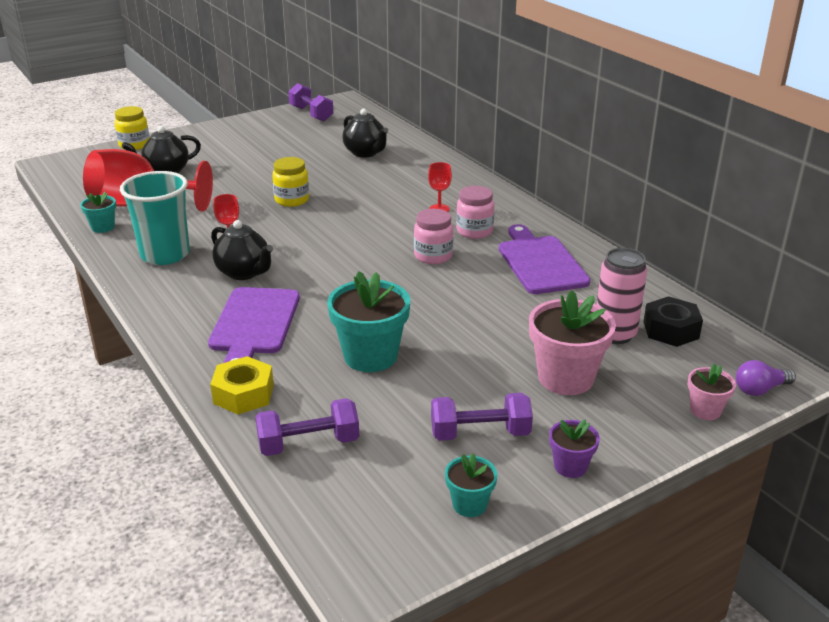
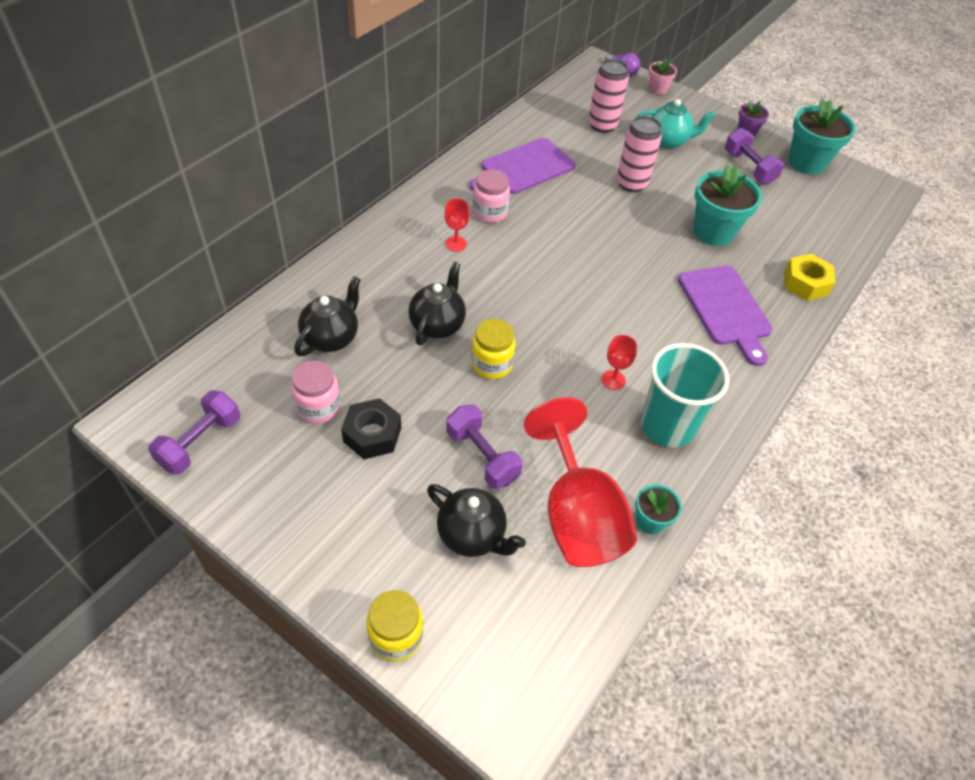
camera: 115 degrees left, 20 degrees up
(244, 273) = (657, 347): black teapot -> black teapot (437, 325)
(254, 324) = (725, 309): purple cutting board -> purple cutting board turned 90 degrees clockwise
(308, 444) = (820, 236): purple dumbbell -> purple dumbbell (482, 456)
(433, 256) = (550, 229): pink jar -> pink jar (318, 407)
(469, 504) = (806, 162): turquoise flower pot -> turquoise flower pot, size x1.91
(485, 323) = (631, 184): none -> pink can
(565, 378) = (667, 141): pink flower pot -> turquoise teapot
(670, 330) = (580, 103): black nut -> black nut (372, 434)

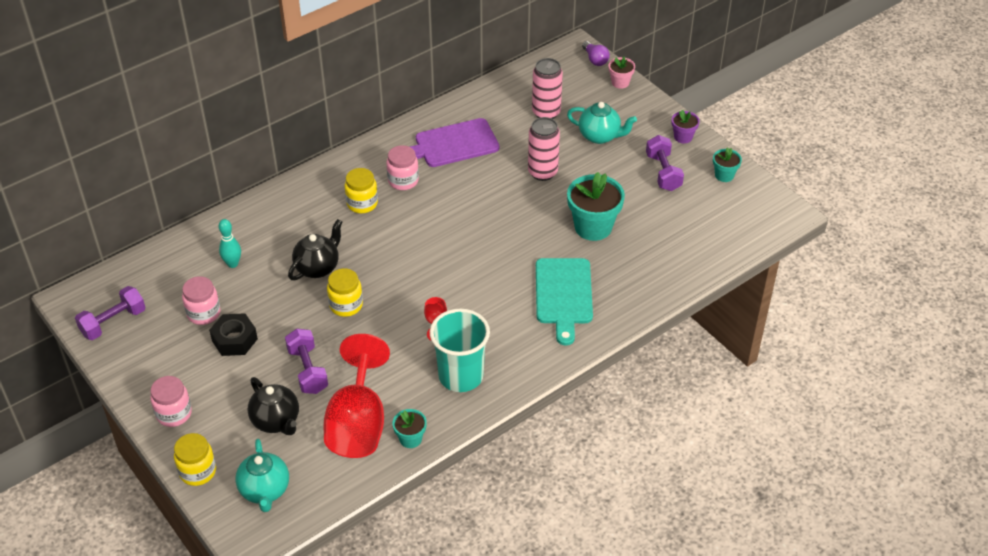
camera: 20 degrees right, 5 degrees down
(330, 555) = (174, 414): none -> pink jar
(331, 338) = (232, 264): black teapot -> turquoise bowling pin
(456, 244) = (362, 203): red goblet -> yellow jar
(500, 642) = (265, 490): none -> turquoise teapot
(725, 309) = (563, 295): purple cutting board -> turquoise cutting board
(805, 283) = (649, 285): yellow nut -> none
(806, 162) = (724, 175): turquoise flower pot -> turquoise flower pot, size x0.52

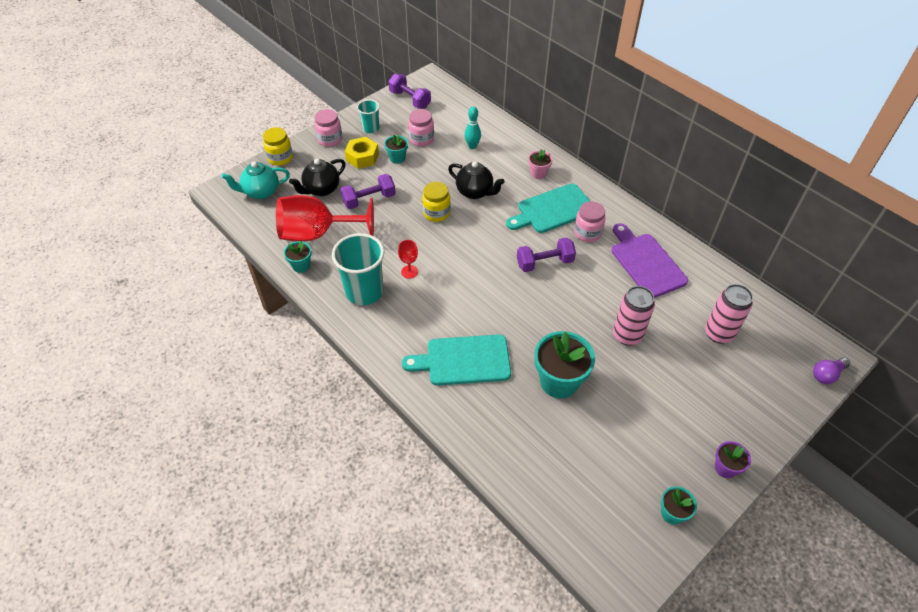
camera: 85 degrees right, 5 degrees up
(163, 367) = (371, 128): none -> turquoise cup
(222, 377) = (362, 157): none -> yellow nut
(234, 340) = (397, 158): black nut -> turquoise flower pot
(362, 203) = (553, 210): yellow jar -> turquoise cutting board
(600, 136) = (698, 383): turquoise teapot -> none
(620, 82) = (797, 401): pink flower pot -> pink flower pot (538, 173)
(663, 172) = (658, 447): purple dumbbell -> purple dumbbell (544, 263)

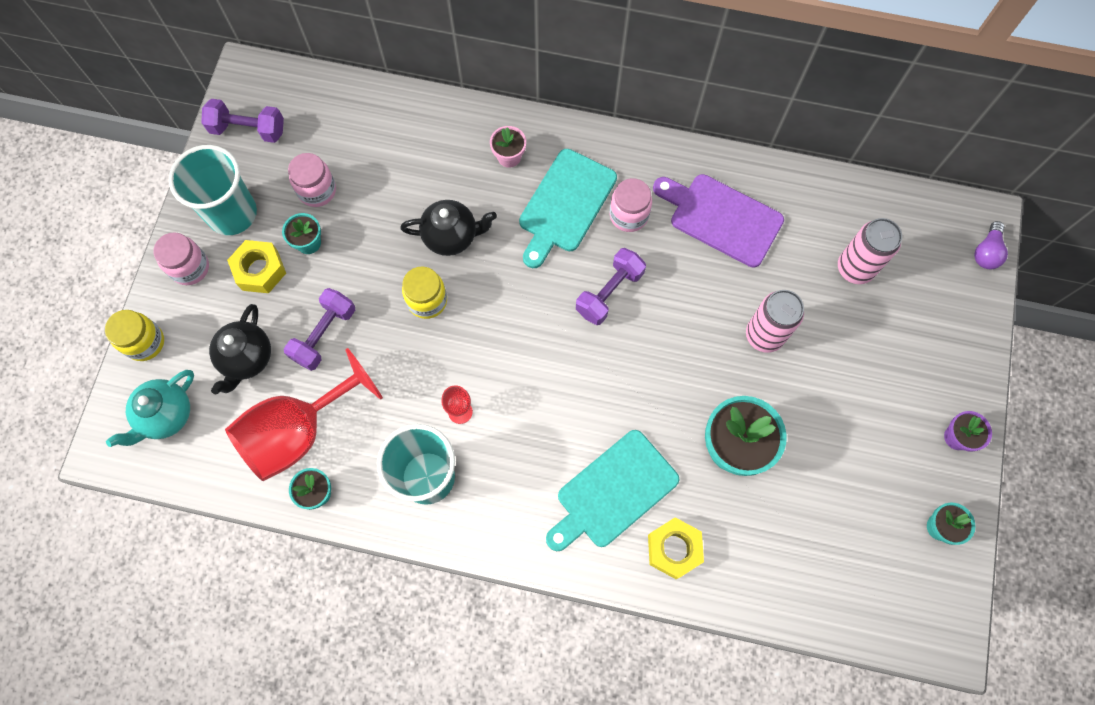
camera: 35 degrees left, 20 degrees up
(371, 128) = (232, 213): turquoise cup -> turquoise cup, size x1.83
(472, 146) = (393, 162): turquoise bowling pin -> none
(476, 412) = (673, 549): none -> yellow nut

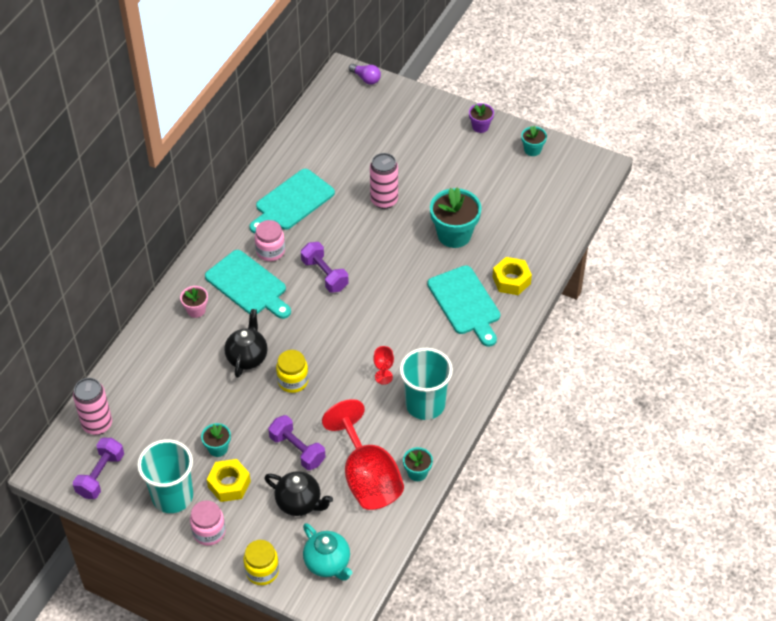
camera: 75 degrees left, 20 degrees down
(317, 190) = (175, 436): pink jar -> none
(721, 218) = (292, 202): purple cutting board -> turquoise cutting board
(855, 268) = (354, 144): pink can -> pink can (97, 424)

